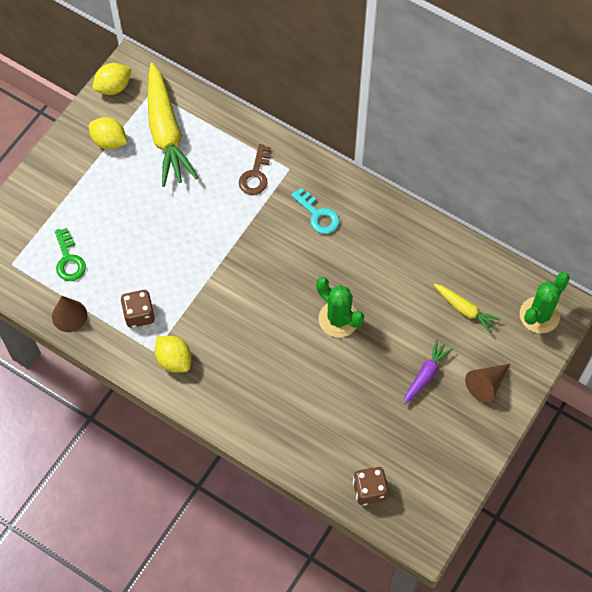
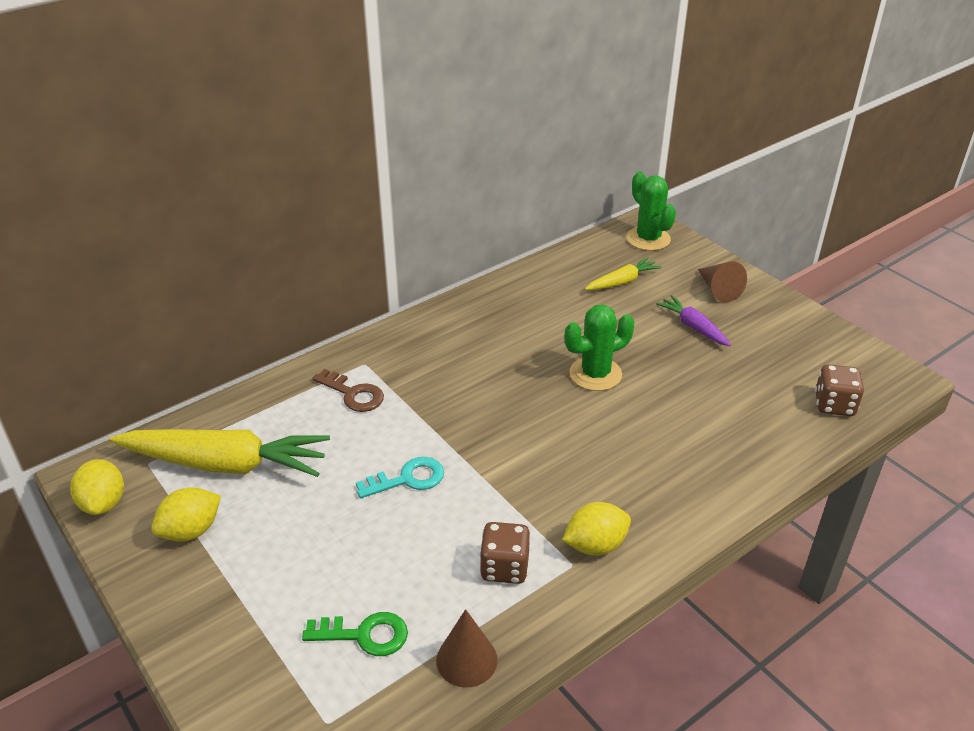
camera: 70 degrees left, 25 degrees down
(318, 215) = (444, 356): turquoise key -> turquoise key (408, 479)

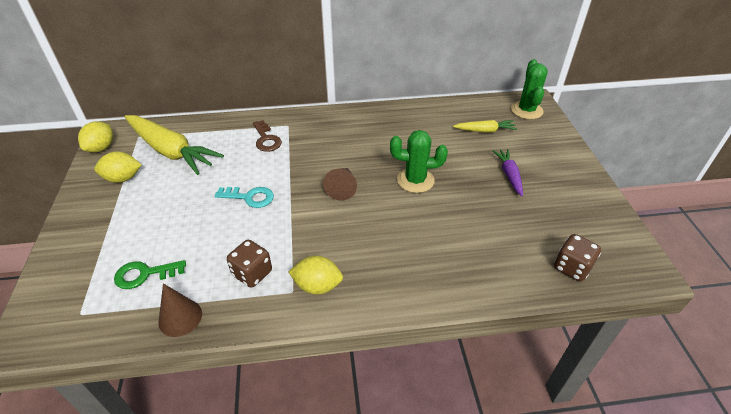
camera: 30 degrees right, 5 degrees up
(364, 635) = (144, 274): green key -> green key turned 135 degrees clockwise
(718, 289) = (549, 157): brown cone -> brown cone (342, 188)

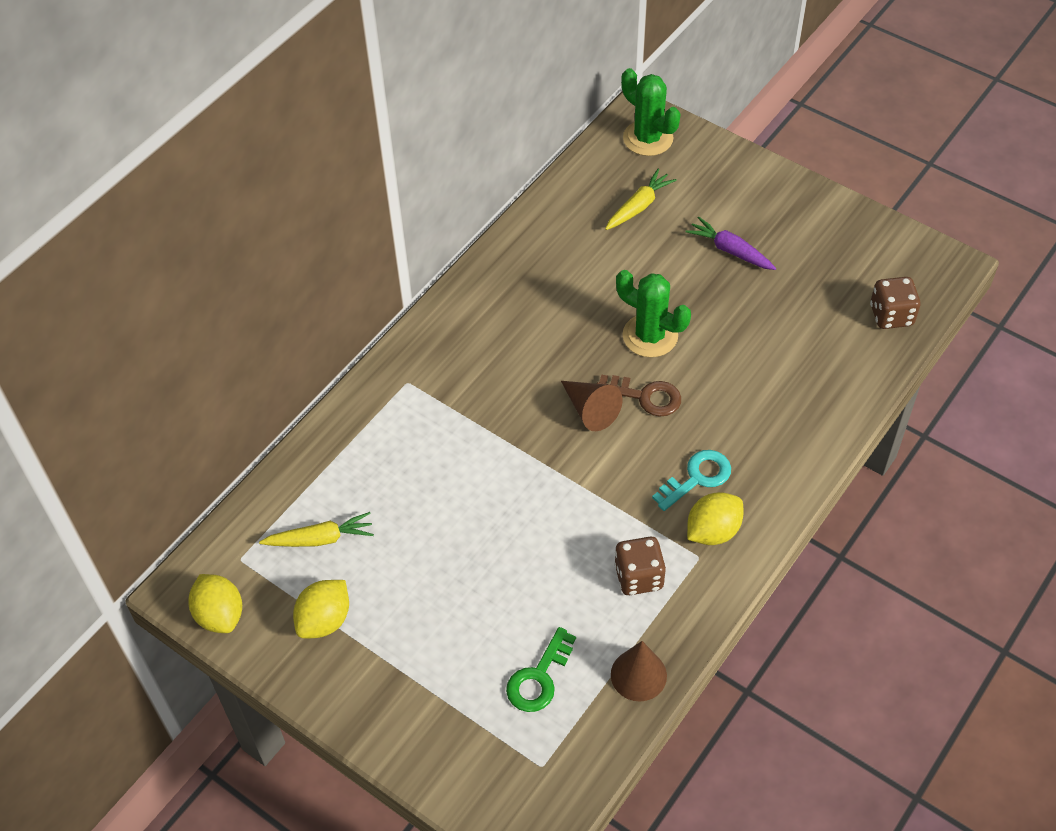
camera: 45 degrees left, 10 degrees up
(171, 151) = (320, 539): yellow carrot -> yellow carrot, size x0.50
(249, 197) = (510, 507): turquoise key -> turquoise key (697, 478)
(266, 139) = (412, 423): brown key -> brown key (645, 396)
(415, 180) = (650, 336): green cactus -> green cactus turned 75 degrees clockwise

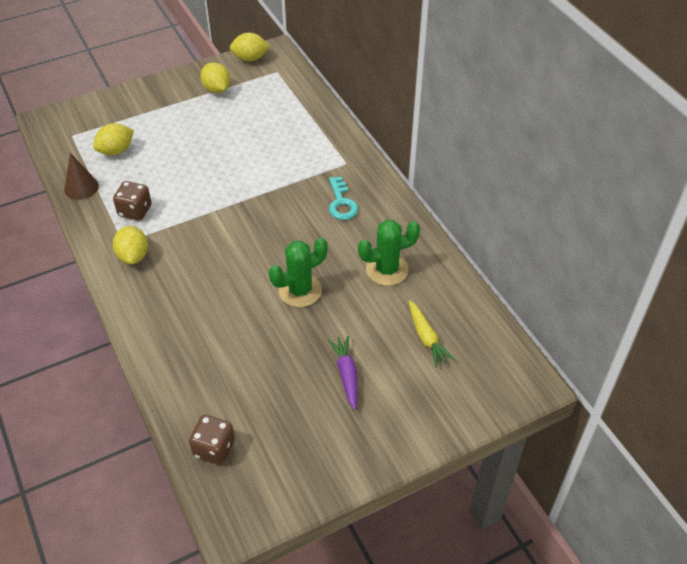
camera: 115 degrees right, 5 degrees down
(320, 539) = (265, 100): yellow carrot -> none
(539, 677) = (116, 151): green key -> yellow lemon
(590, 410) = (263, 236): brown cone -> none
(645, 396) = (253, 267): brown key -> none
(648, 138) = (500, 377): green cactus -> green cactus (387, 270)
(697, 478) = (174, 265): turquoise key -> turquoise key (341, 203)
(730, 250) = (346, 375): purple carrot -> purple carrot turned 75 degrees counterclockwise

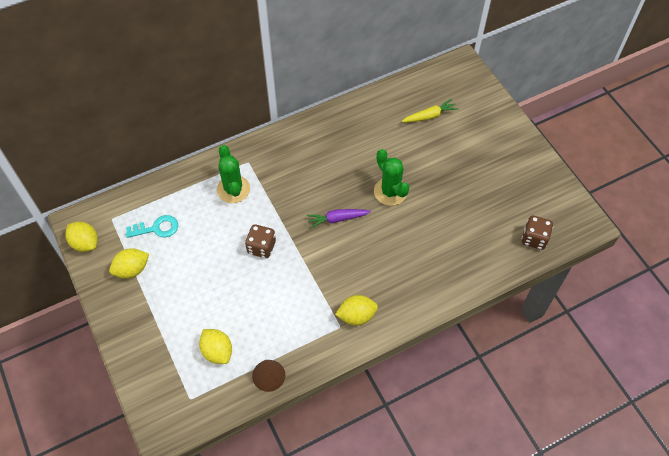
camera: 90 degrees left, 10 degrees up
(135, 211) = (301, 322): brown dice -> brown dice (261, 247)
(250, 58) = (85, 243): yellow lemon -> yellow lemon turned 45 degrees counterclockwise
(341, 203) = (296, 165): turquoise key -> turquoise key (157, 228)
(346, 375) = (465, 162): purple carrot -> purple carrot (337, 219)
(387, 270) = (367, 136): green cactus -> green cactus (233, 189)

